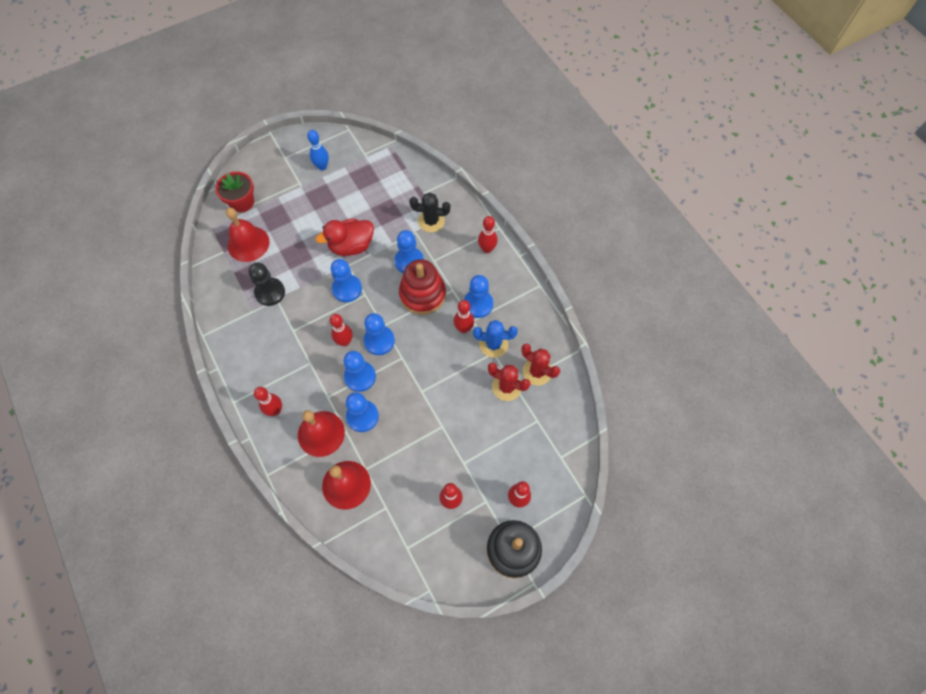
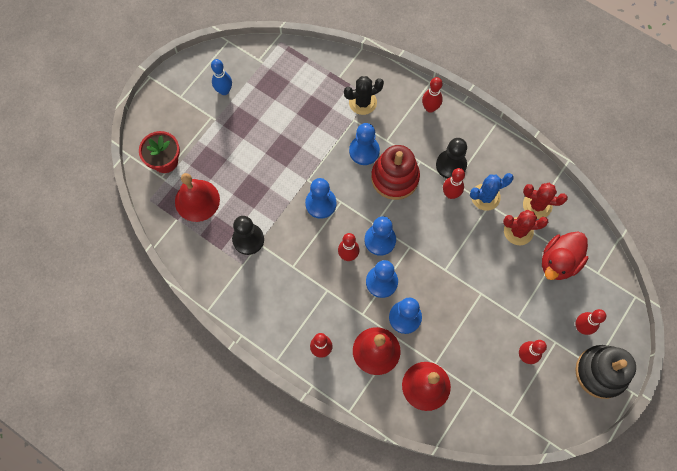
camera: 25 degrees left, 5 degrees up
(351, 246) = (300, 159): red duck -> red duck (559, 262)
(478, 304) = (451, 165): blue pawn -> black pawn

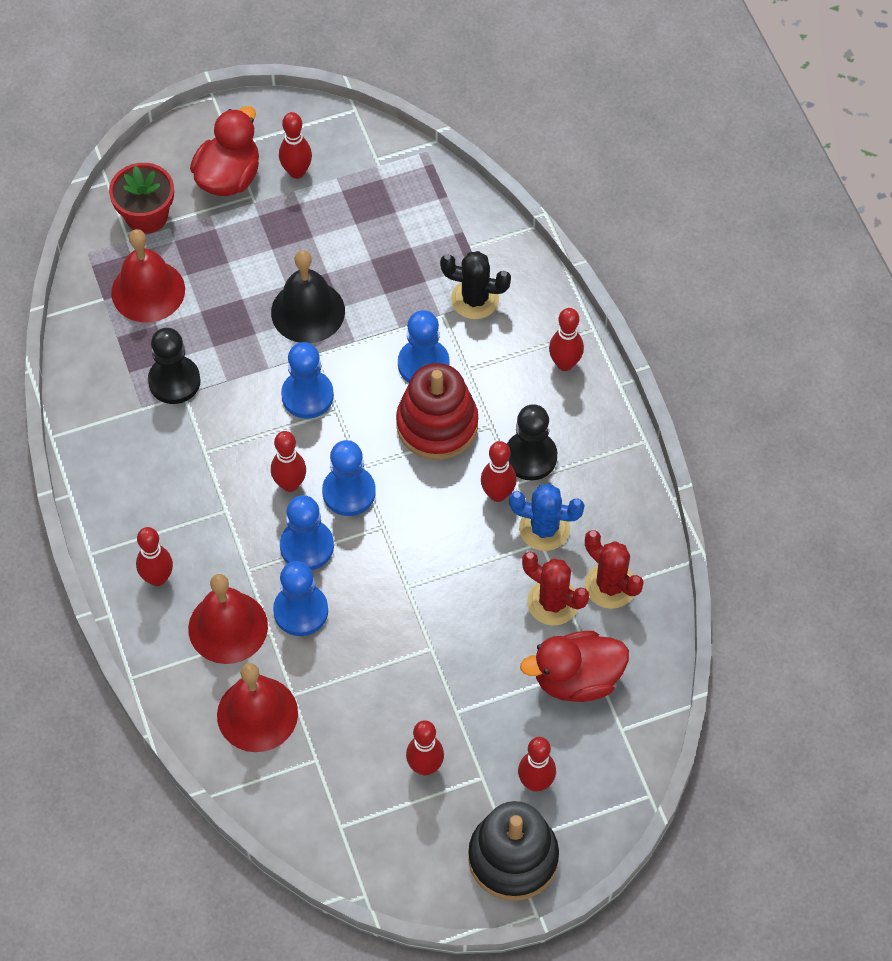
camera: 35 degrees right, 10 degrees down
(192, 114) = (229, 177): none -> red duck
(224, 91) = (297, 172): blue bowling pin -> red bowling pin
(286, 160) = (308, 311): none -> black bell

